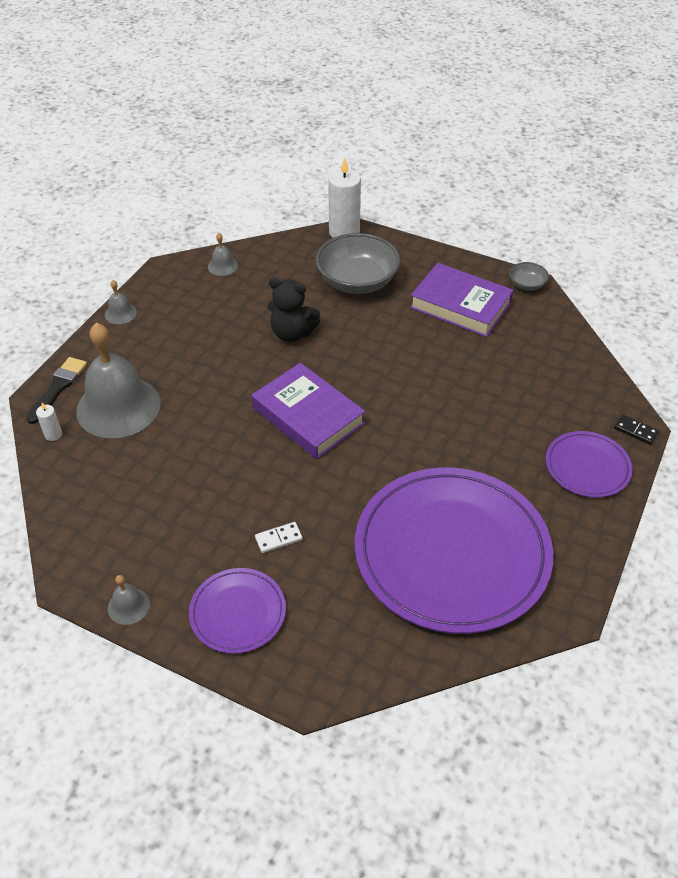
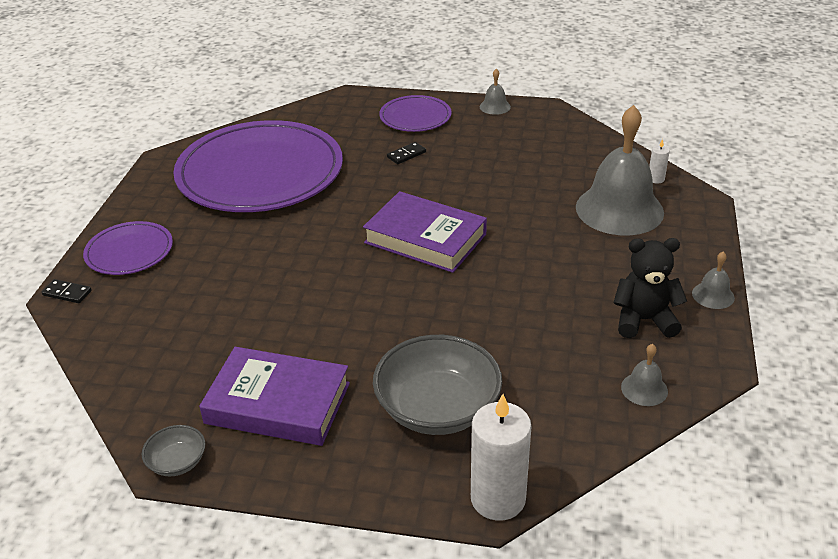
camera: 165 degrees right, 10 degrees down
(58, 387) = (695, 212): black brush -> none
(278, 538) = (406, 155): white domino -> black domino
(292, 333) = (489, 316): black teddy bear -> black teddy bear (644, 320)

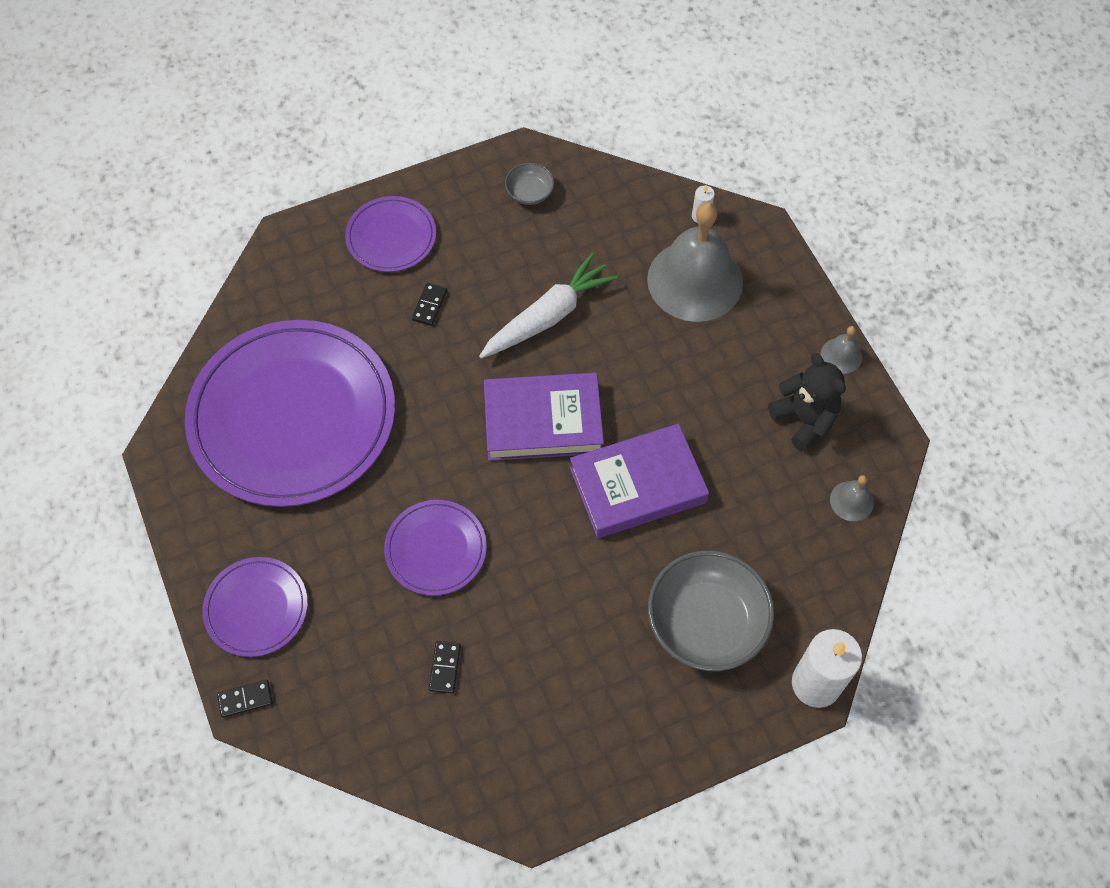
camera: 35 degrees left, 25 degrees up
(177, 462) = (538, 814): grey bowl -> grey bowl (529, 192)
(210, 339) = (445, 667): none -> black domino
(276, 273) = (436, 549): none -> purple plate
(278, 403) = (569, 700): purple book -> purple book (637, 485)
(485, 188) = (548, 316): none -> white carrot
(495, 106) = (465, 176): grey bell -> none
(644, 320) = (804, 419): black teddy bear -> black teddy bear turned 90 degrees clockwise

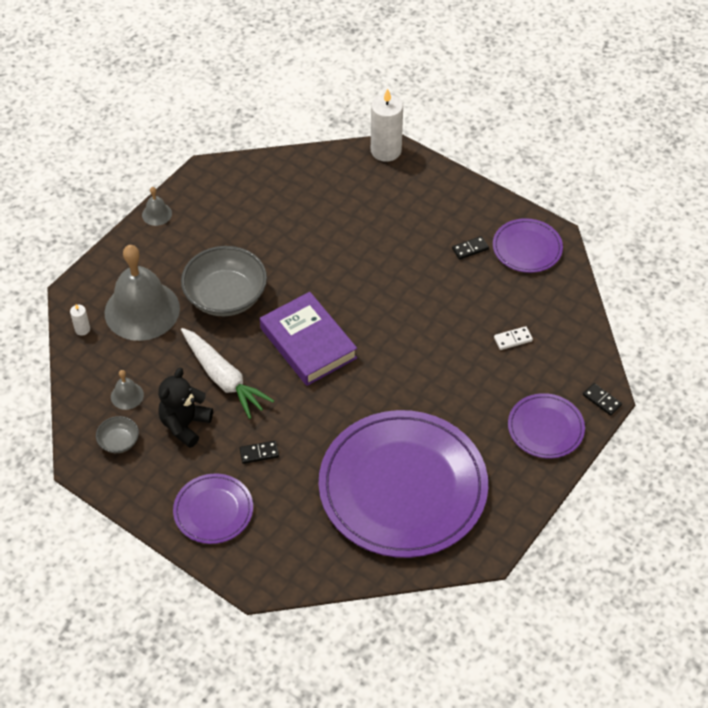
camera: 120 degrees left, 10 degrees down
(401, 651) = (513, 339): none -> white domino
(436, 549) = (437, 355): purple plate -> purple plate (527, 248)
(445, 667) = (505, 313): black domino -> black domino (470, 249)
(548, 316) = (223, 378): white carrot -> white carrot turned 150 degrees counterclockwise
(637, 485) = (320, 275): purple book -> none
(706, 622) = (385, 208): grey bowl -> grey bowl (226, 296)
(804, 419) = (217, 214): black teddy bear -> black teddy bear (185, 425)
(851, 501) = (260, 174): grey bell -> grey bell (127, 395)

